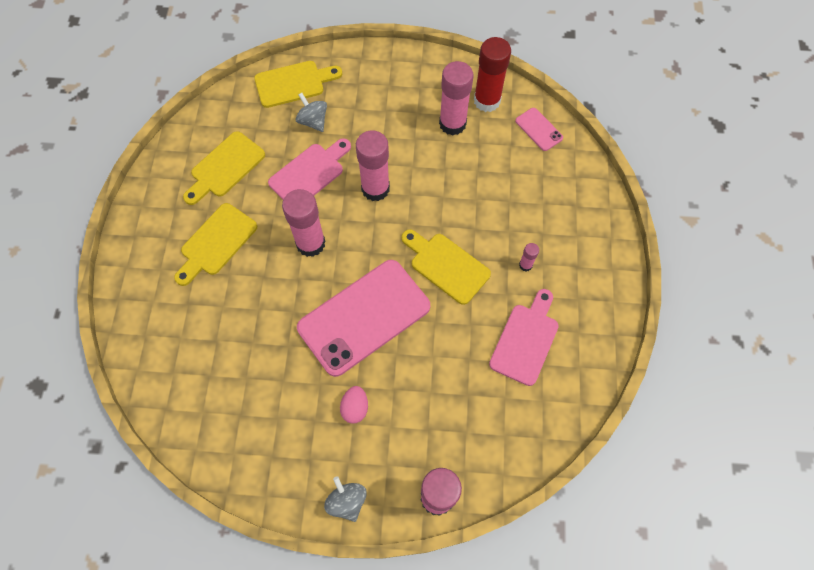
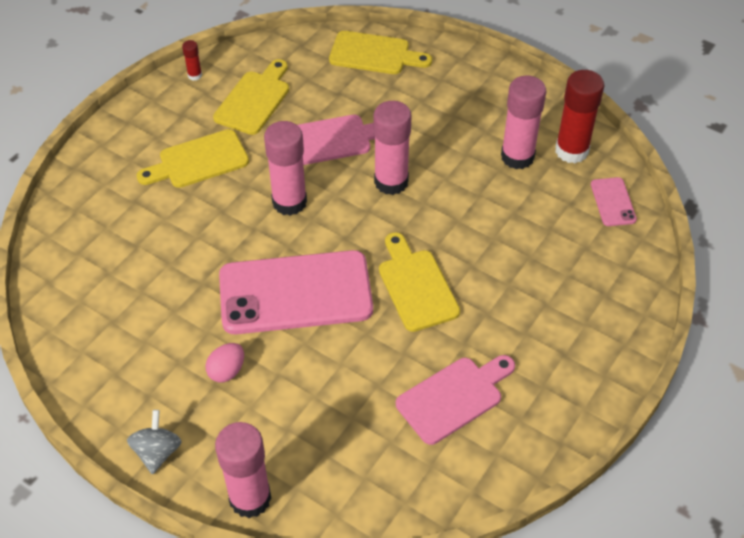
camera: 30 degrees right, 15 degrees down
(162, 168) = (195, 75): none -> red glue stick
(225, 167) = (254, 100): yellow cutting board -> yellow cutting board turned 135 degrees clockwise
(313, 121) = (370, 95): grey spinning top -> none
(525, 265) = (505, 325): pink glue stick -> none

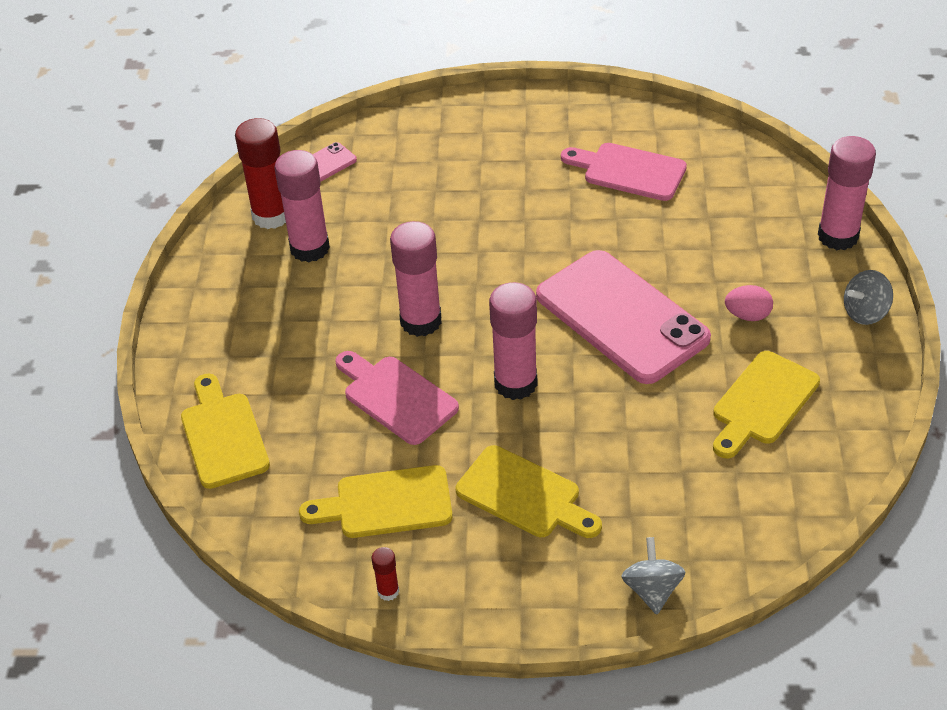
camera: 120 degrees left, 5 degrees down
(77, 182) = (652, 590): none -> grey spinning top
(416, 286) = (537, 243): yellow cutting board -> yellow cutting board (762, 402)

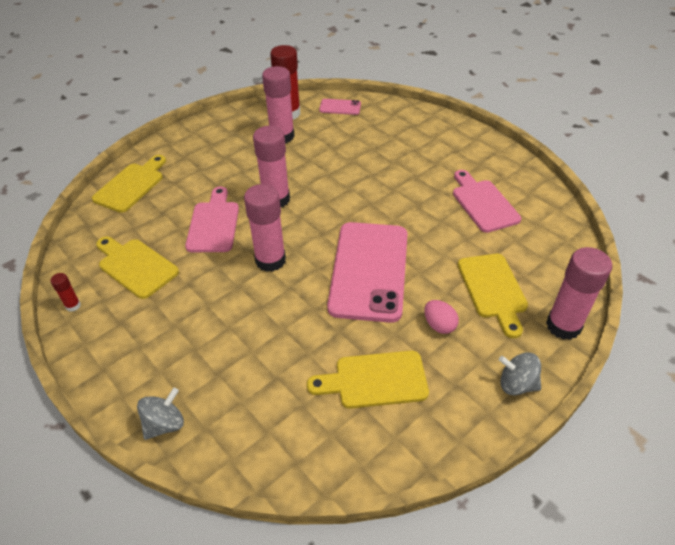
camera: 45 degrees right, 0 degrees up
(524, 495) = (190, 316): yellow cutting board -> yellow cutting board (493, 289)

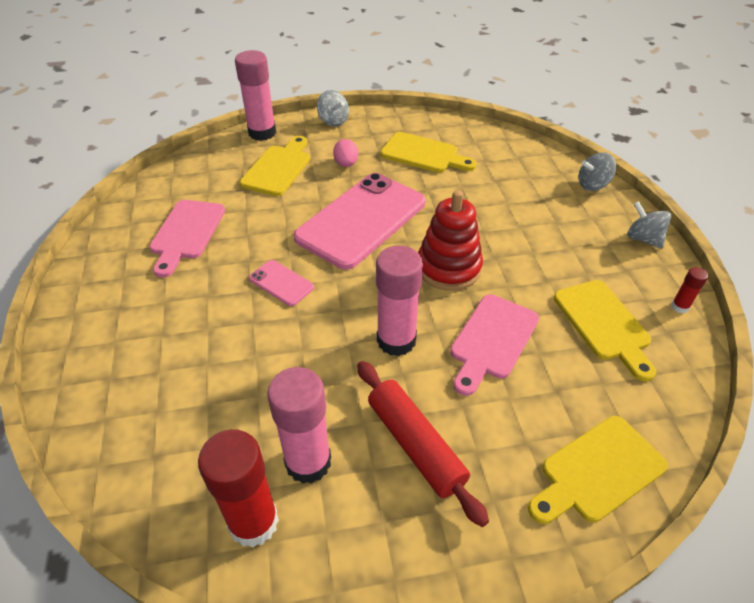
camera: 150 degrees left, 0 degrees up
(103, 366) = (643, 239): none -> grey spinning top
(233, 160) = (415, 445): none -> red rolling pin
(270, 260) = (448, 268): pink glue stick -> red stacking toy
(340, 107) = (158, 487): pink phone -> pink phone (281, 283)

